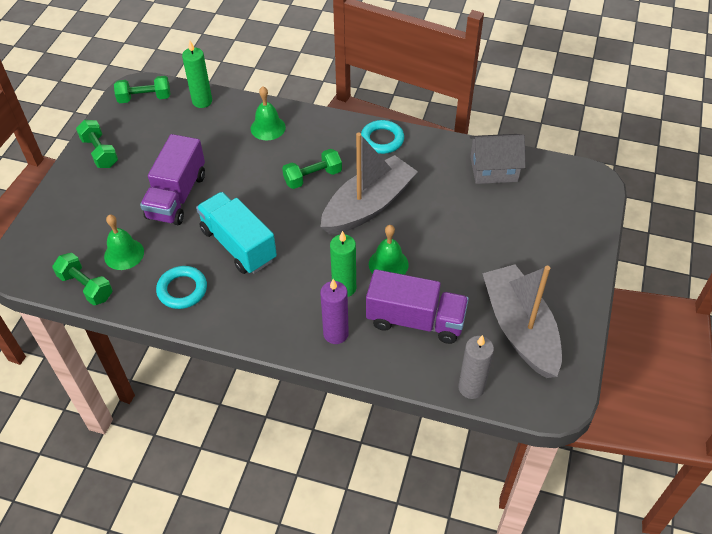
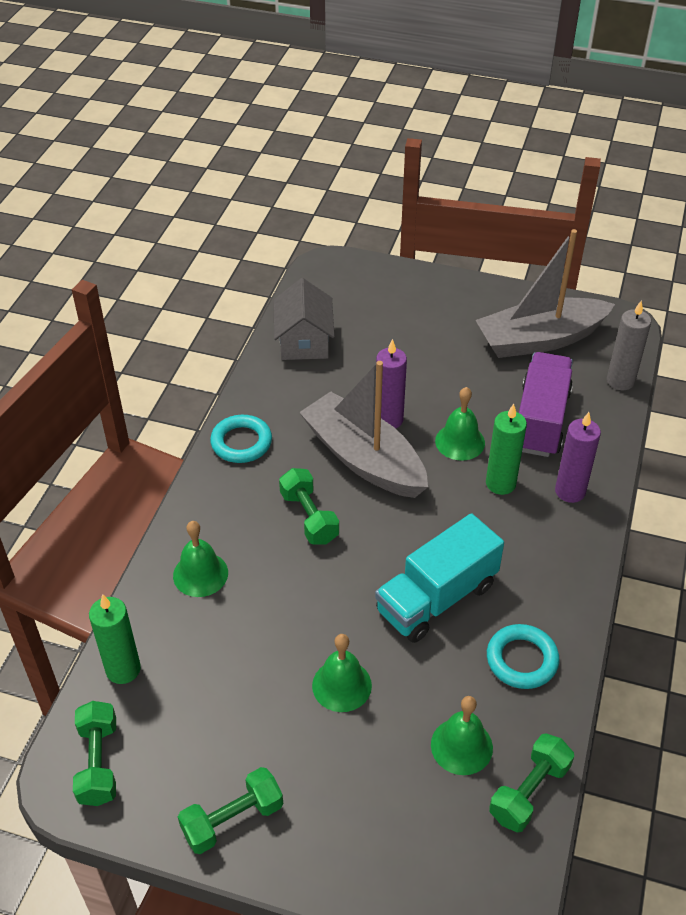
camera: 90 degrees left, 5 degrees down
(177, 196) = (341, 685): purple truck -> green bell
(410, 220) = (388, 419): none -> purple candle

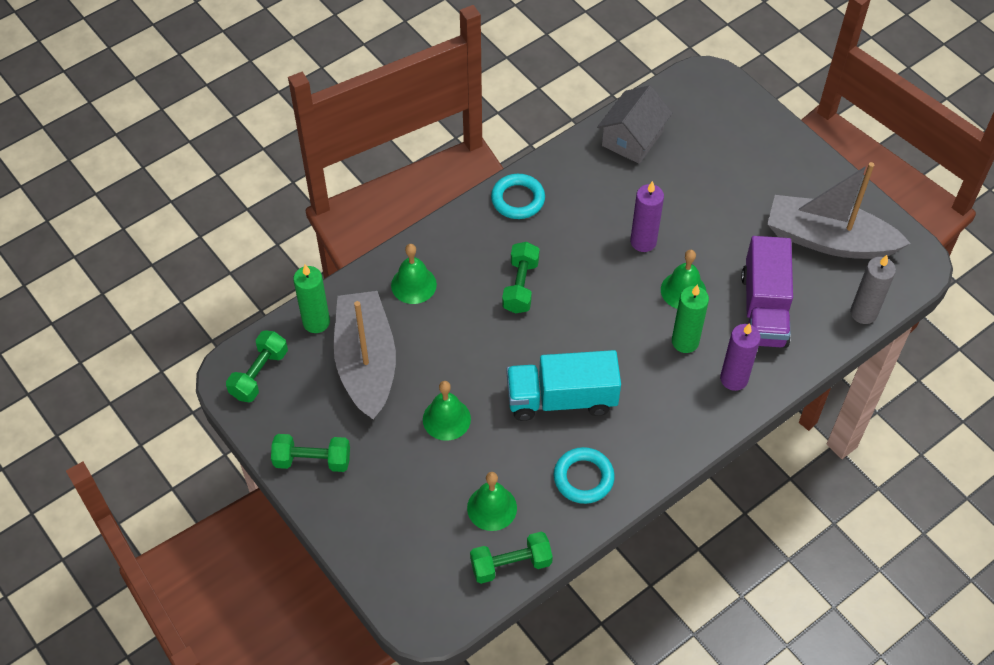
camera: 35 degrees right, 10 degrees up
(364, 459) = (597, 263): grey boat -> grey boat (366, 363)
(540, 420) = (763, 309): purple truck -> purple truck turned 135 degrees clockwise

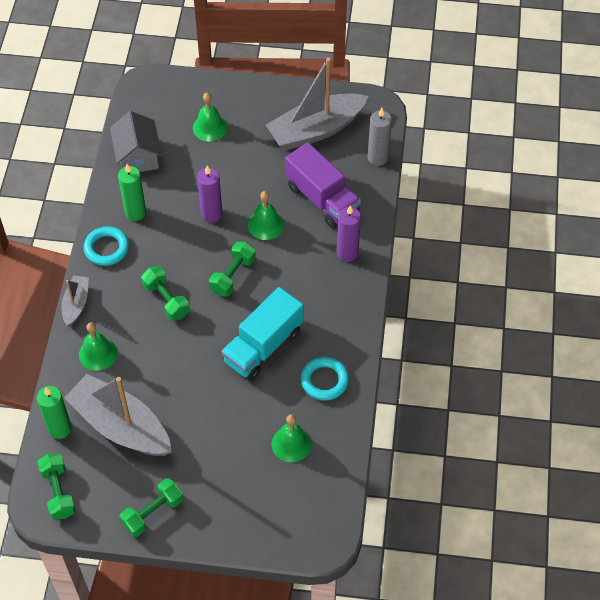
camera: 45 degrees left, 0 degrees up
(441, 227) = (76, 304): none -> grey boat
(446, 419) = (208, 416): green bell -> green bell (210, 127)
(511, 564) = (336, 465): green dumbbell -> green dumbbell (233, 275)
(685, 341) = (298, 254): green candle -> green candle (135, 212)

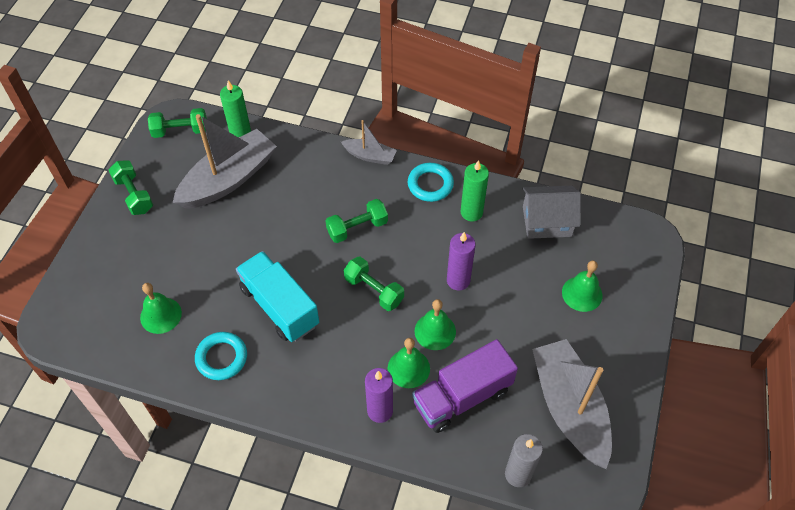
camera: 100 degrees right, 0 degrees up
(98, 353) = (310, 168): green bell -> green bell (408, 368)

